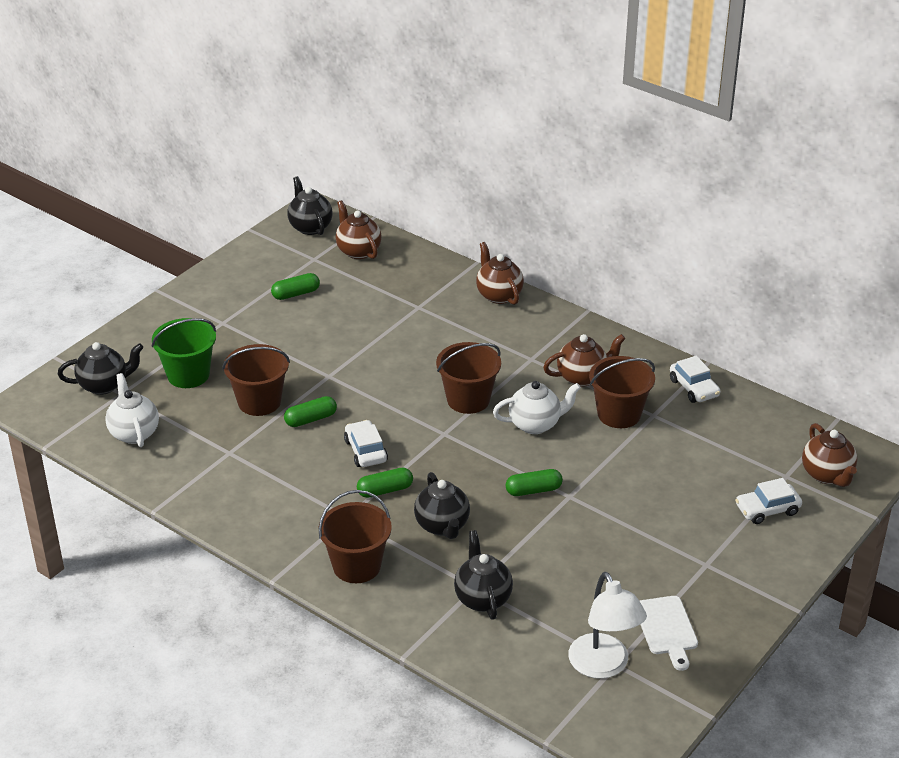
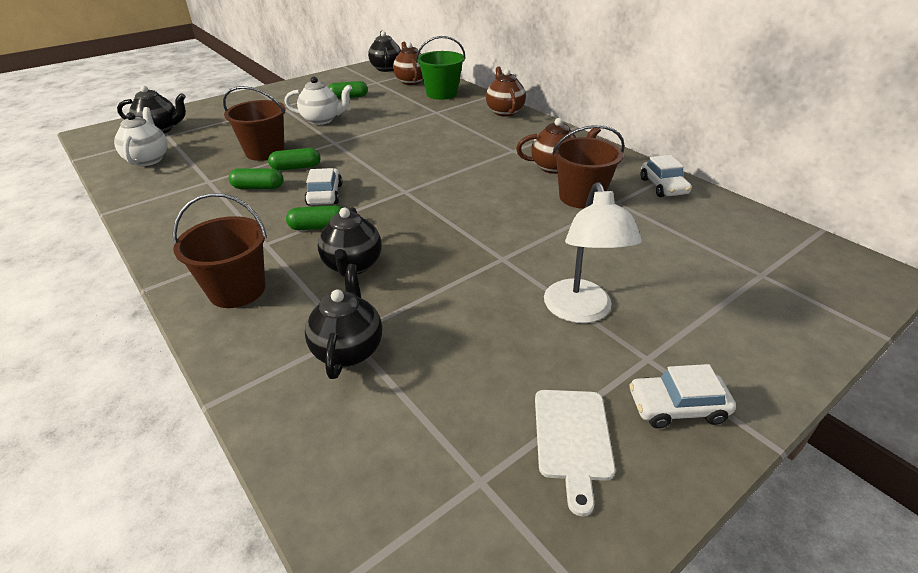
camera: 15 degrees right, 0 degrees up
(188, 375) = (227, 131): green bucket -> green bucket (441, 94)
(468, 399) = (441, 170): brown bucket -> none
(533, 490) = (466, 248): green capsule -> green capsule (258, 187)
(535, 424) = (495, 195): white teapot -> white teapot (322, 120)
(603, 666) = (460, 480): white lamp -> white lamp (581, 311)
(767, 509) = (736, 306): white car -> white car (677, 407)
(827, 475) = (815, 281): brown teapot -> none

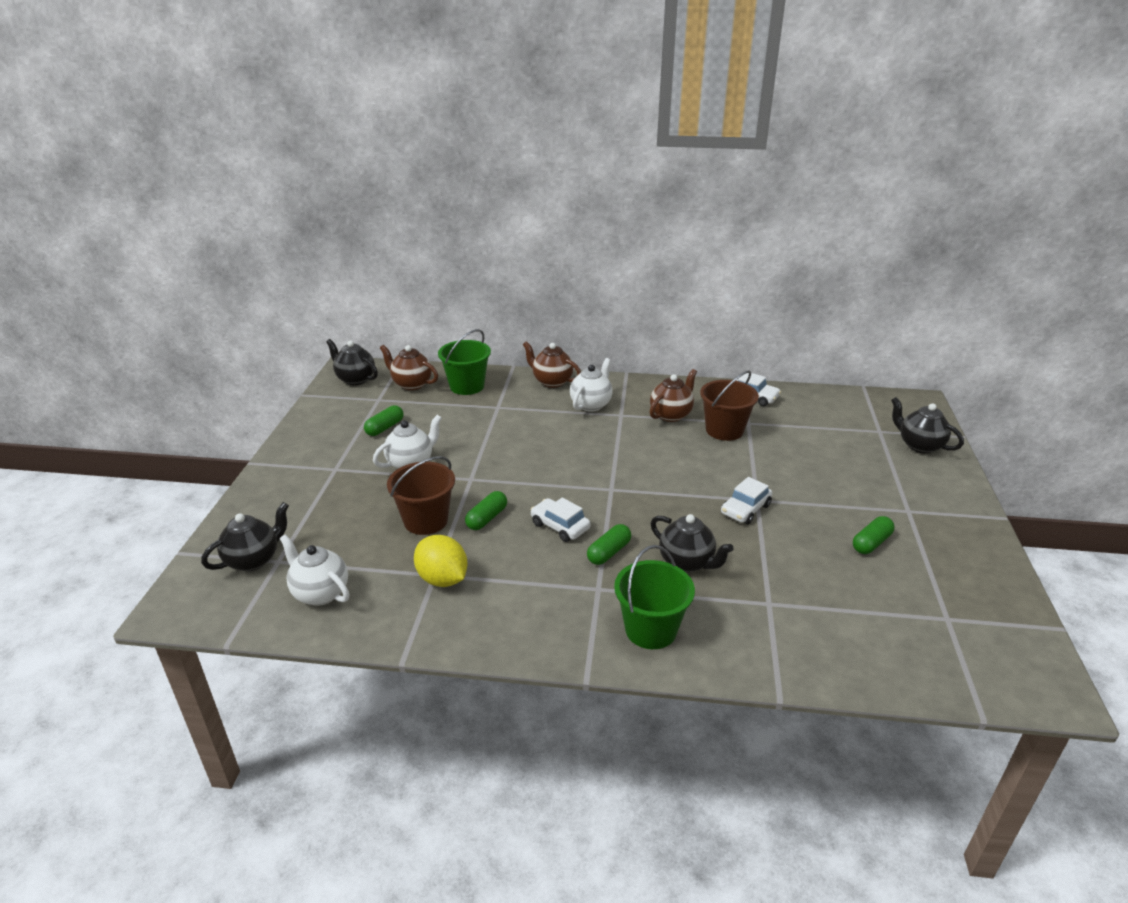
camera: 45 degrees left, 5 degrees down
(206, 185) = (442, 579): none -> yellow lemon
(237, 290) = (651, 629): brown bucket -> green bucket
(258, 187) = (493, 553): green capsule -> green capsule (871, 543)
(348, 350) = (785, 610): black teapot -> black teapot (919, 445)
(504, 135) = (591, 404): none -> white teapot
(573, 439) = (945, 571): white cutting board -> none
(581, 311) = (845, 505): white lamp -> none
(677, 407) = (952, 526): white car -> white car (745, 509)

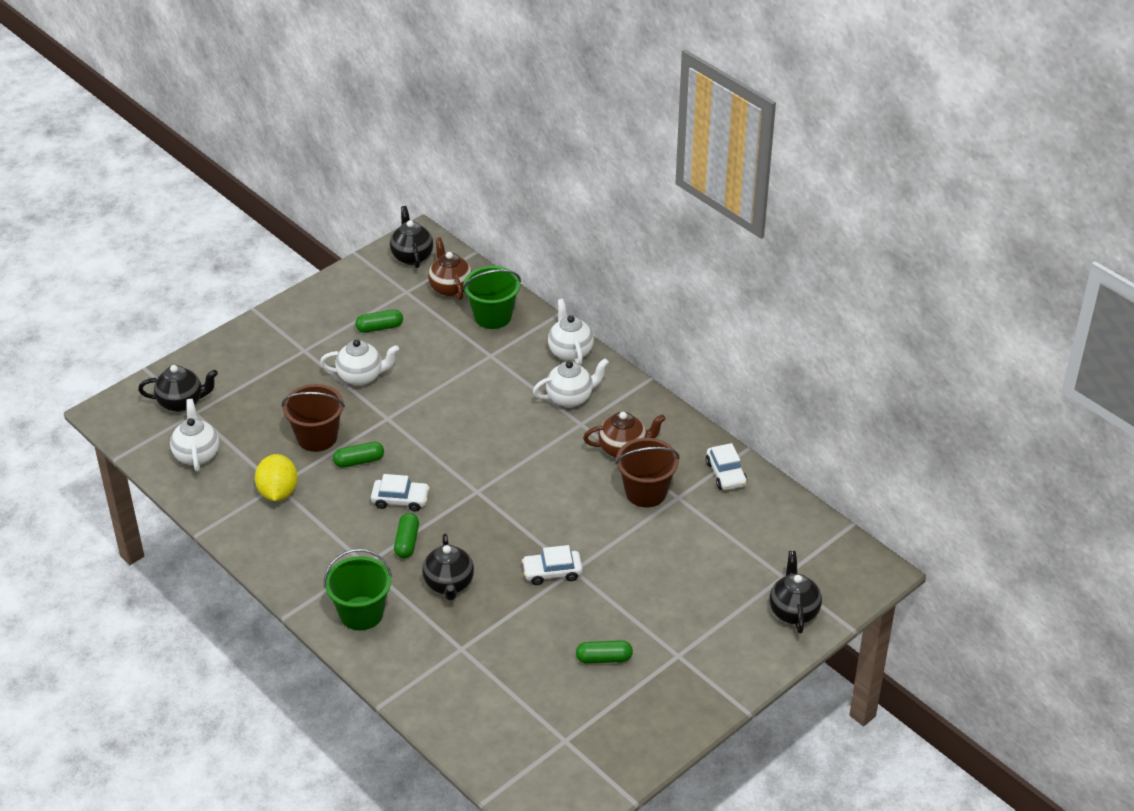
camera: 40 degrees right, 10 degrees up
(551, 381) = (570, 351): brown teapot -> white teapot
(560, 526) = (400, 500): white car -> white car turned 105 degrees clockwise
(609, 552) = (407, 542): green capsule -> green capsule turned 75 degrees counterclockwise

